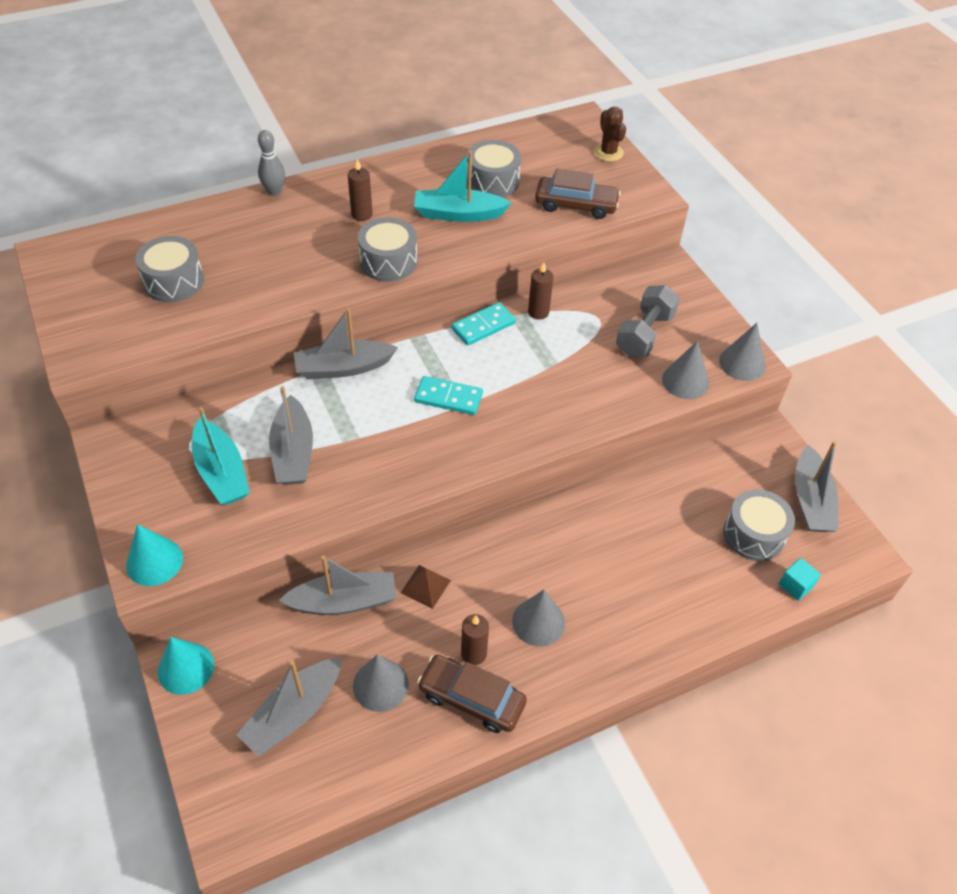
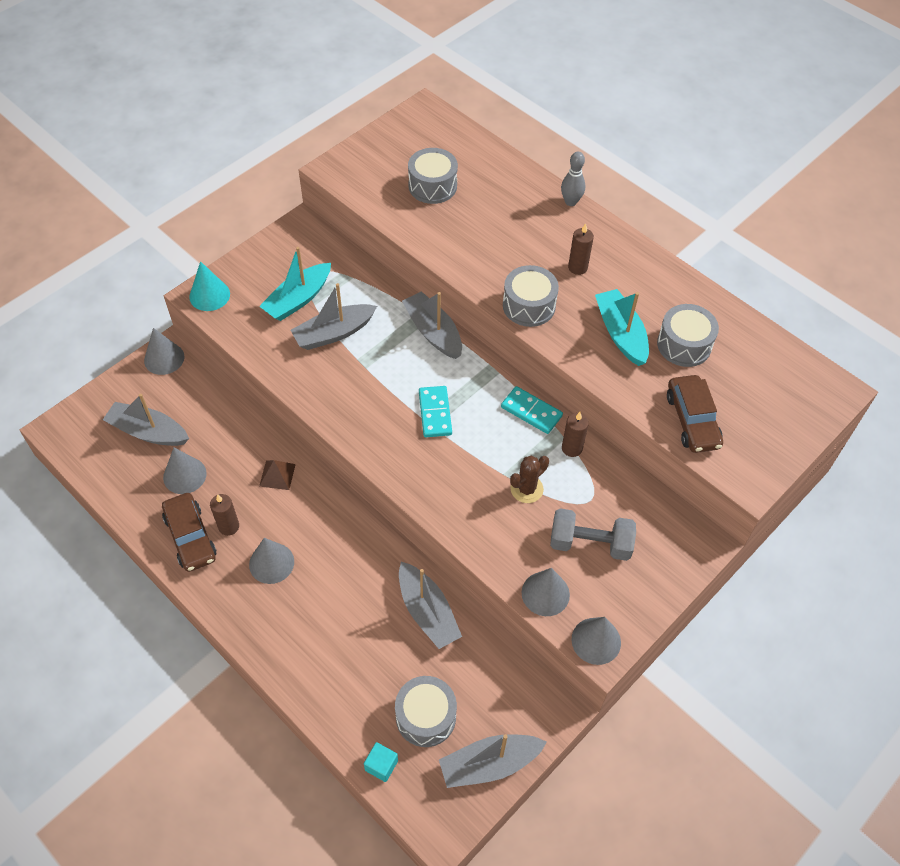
camera: 70 degrees right, 5 degrees up
(186, 668) = (164, 358): turquoise cone -> grey cone
(344, 602) = (245, 428): grey boat -> grey boat (427, 612)
(471, 698) = (190, 537): brown car -> brown car turned 150 degrees clockwise
(608, 152) = (795, 426): brown cactus -> brown cactus (526, 489)

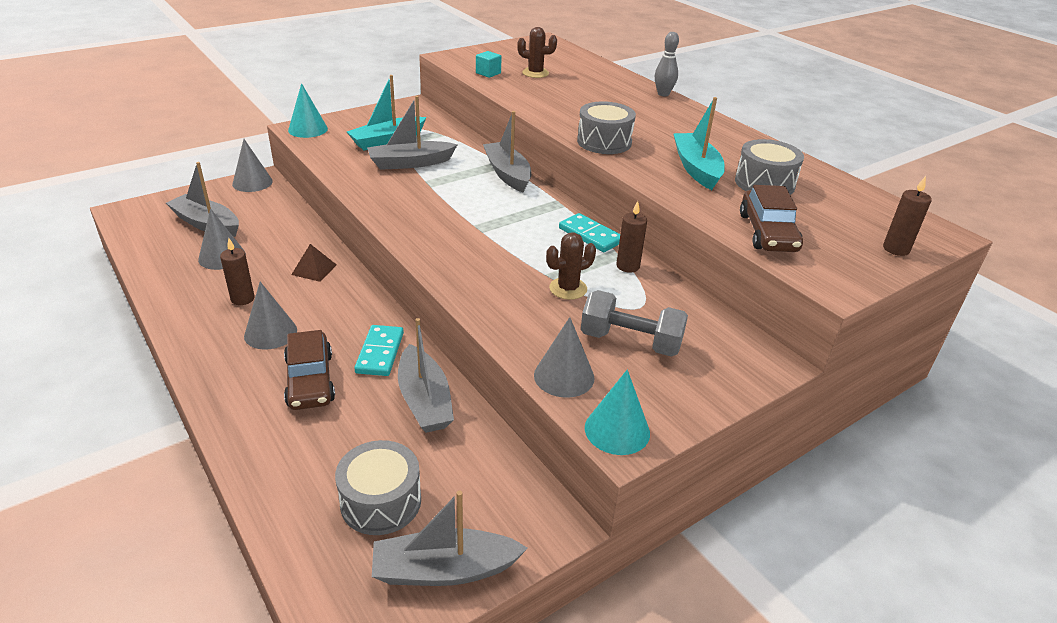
camera: 10 degrees right, 20 degrees down
(190, 537) = (198, 301): brown car -> brown car (310, 380)
(381, 765) = (301, 544): turquoise cube -> turquoise cube (488, 73)
(432, 186) = (535, 73): grey drum -> brown cactus
(435, 413) = (488, 223): turquoise domino -> turquoise domino (380, 353)
(577, 267) = (660, 127): brown candle -> brown candle (896, 249)
(596, 641) = (617, 430): grey cone -> turquoise cone

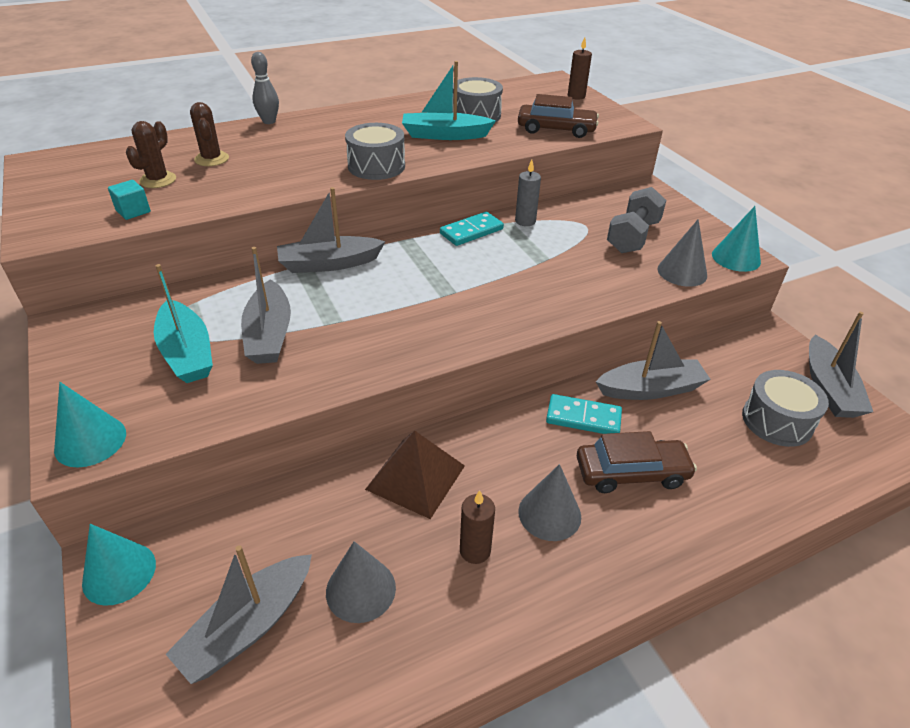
camera: 80 degrees left, 5 degrees up
(252, 182) = (119, 573): grey cone -> turquoise cone
(314, 269) = (416, 477): brown pyramid -> brown pyramid, size x1.72
(568, 288) = (560, 255): brown cactus -> brown cactus (211, 159)
(628, 266) = (525, 221): brown candle -> grey candle

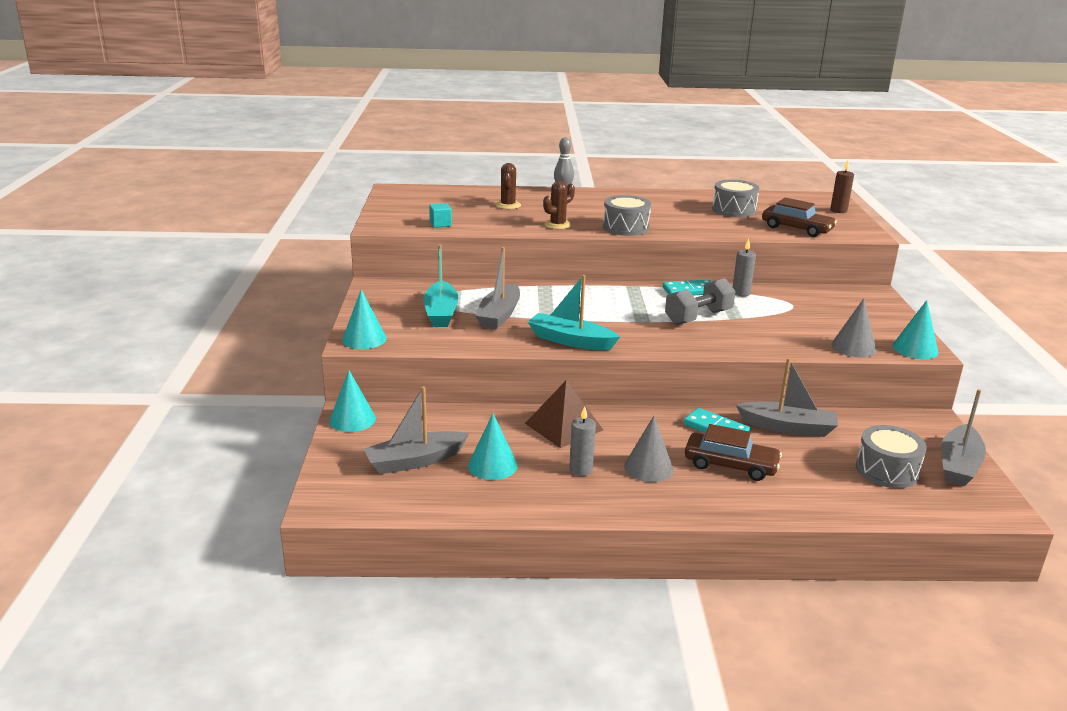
camera: 25 degrees right, 15 degrees down
(158, 180) = (465, 211): brown cactus -> brown cactus (558, 225)
(329, 264) = (564, 288): grey boat -> none
(360, 589) = (492, 465): grey cone -> turquoise cone
(444, 135) = (695, 218): turquoise boat -> turquoise boat (570, 341)
(475, 550) = (581, 470): brown candle -> grey candle
(633, 237) = (829, 319): grey dumbbell -> grey dumbbell (698, 317)

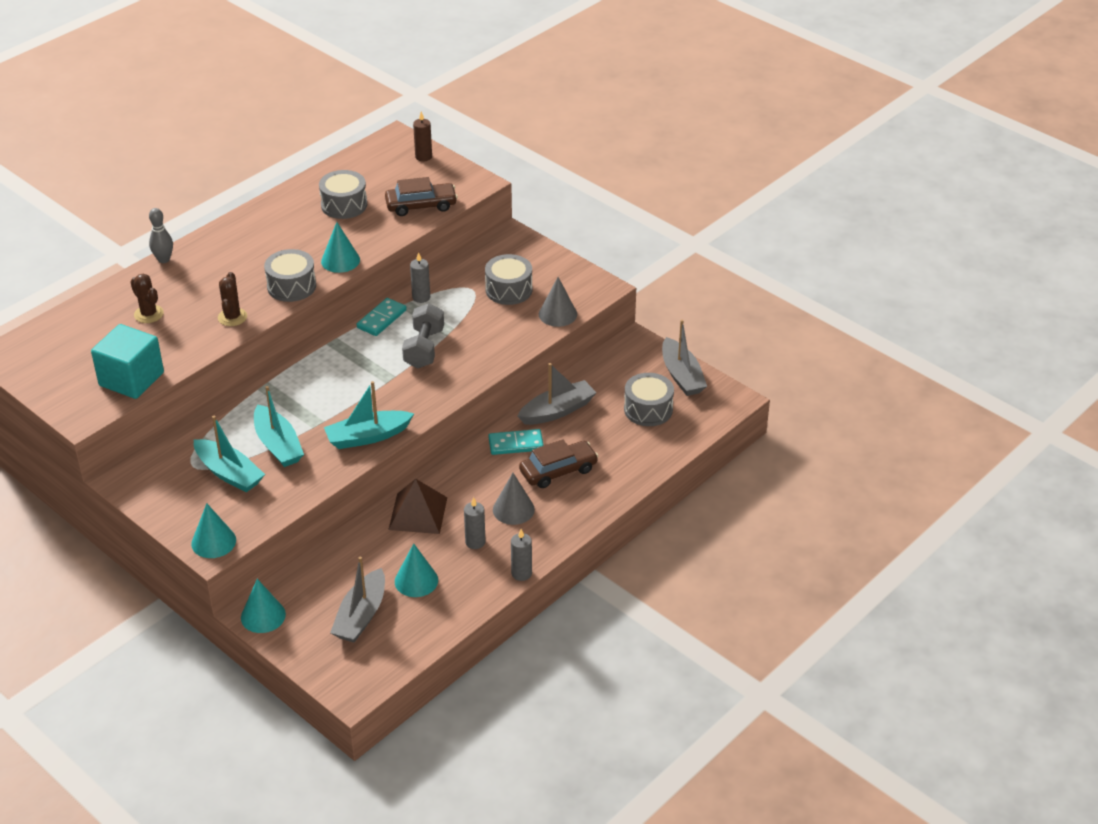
camera: 45 degrees left, 15 degrees up
(440, 224) = (131, 379): turquoise cube -> turquoise cube, size x2.27
(499, 315) = (278, 445): grey boat -> turquoise boat
(587, 514) = (521, 573): none -> grey candle
(826, 317) = (509, 290): none -> grey drum
(915, 349) = (595, 290): turquoise cone -> turquoise cone (340, 260)

